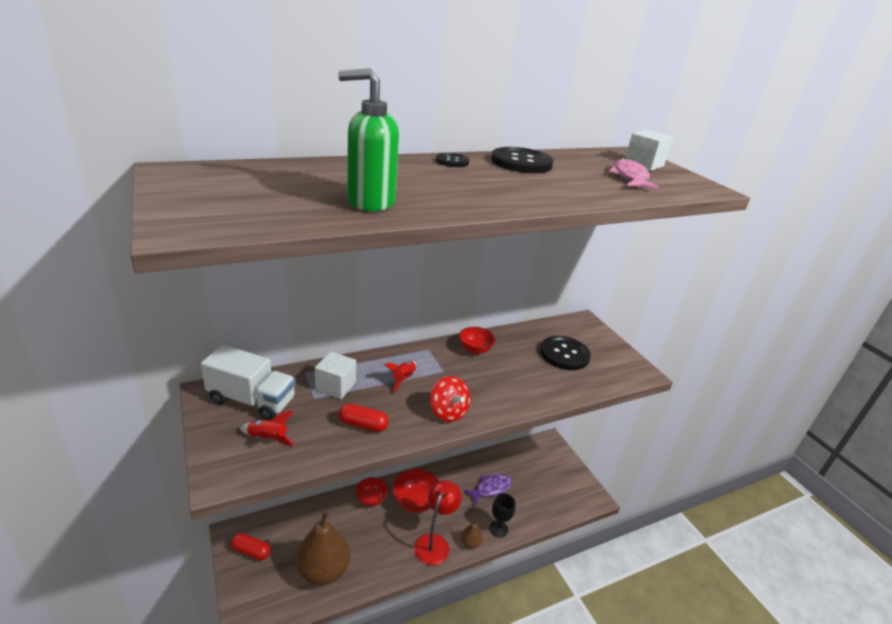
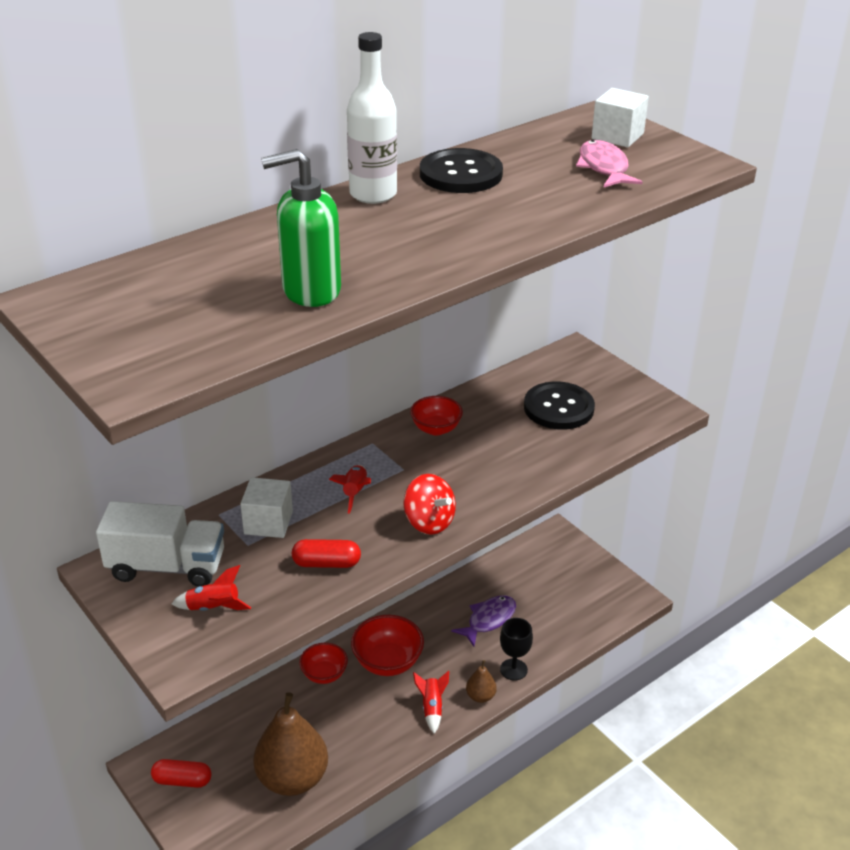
camera: 10 degrees left, 5 degrees up
(434, 542) = (432, 708): red lamp -> red rocket
(452, 161) = (373, 194): black button -> white bottle

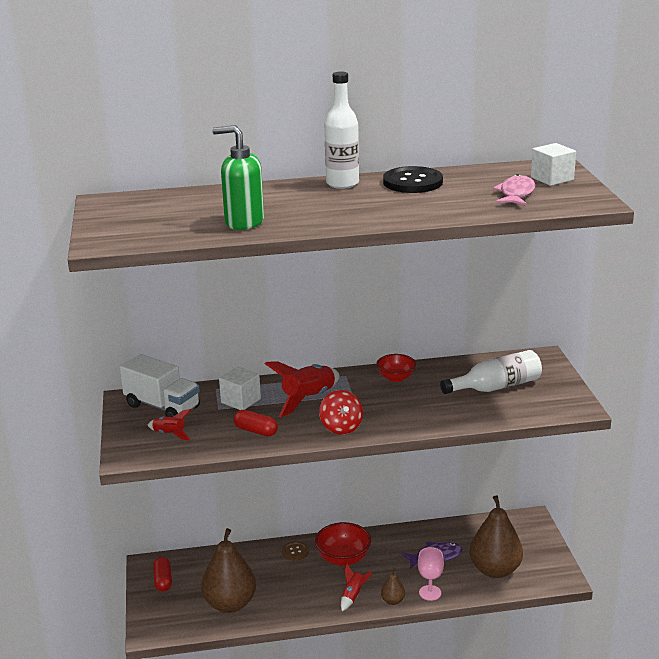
camera: 30 degrees right, 10 degrees down
(182, 780) = (163, 580): red capsule -> red capsule turned 45 degrees clockwise
(324, 674) = (295, 552): red bowl -> brown button
(354, 493) = (308, 399): red rocket -> red rocket, size x1.88
(513, 669) = (430, 593): black goblet -> pink goblet
(558, 408) = (496, 387): black button -> white bottle
(562, 613) = (495, 570): none -> brown pear

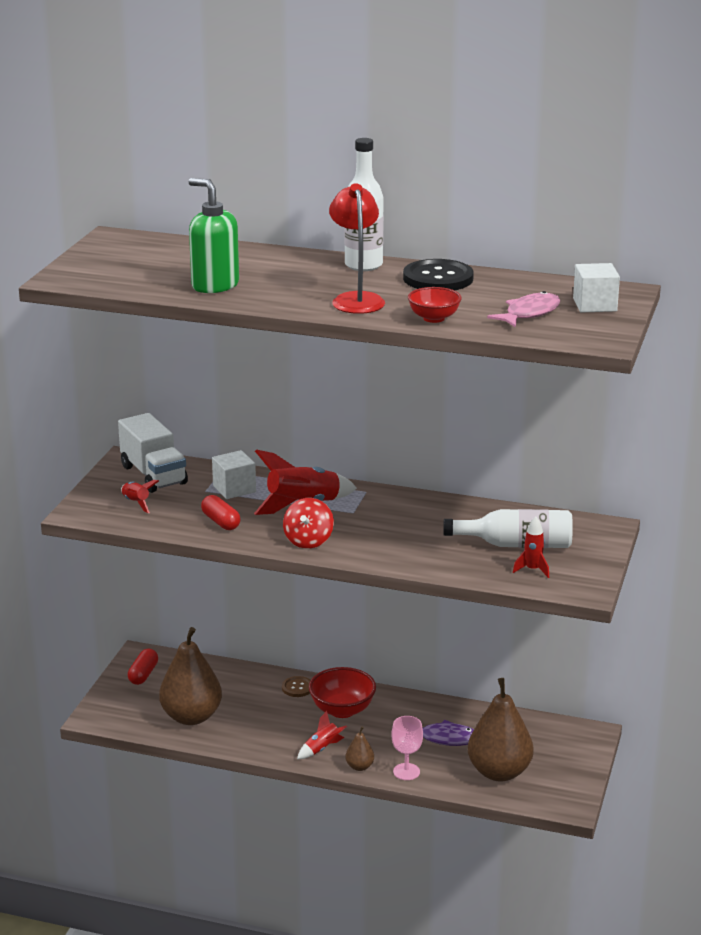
camera: 25 degrees right, 0 degrees up
(373, 210) = (356, 299): none -> red lamp
(396, 378) = (416, 507): red bowl -> red bowl (434, 318)
(527, 403) = (532, 570): none -> red rocket

